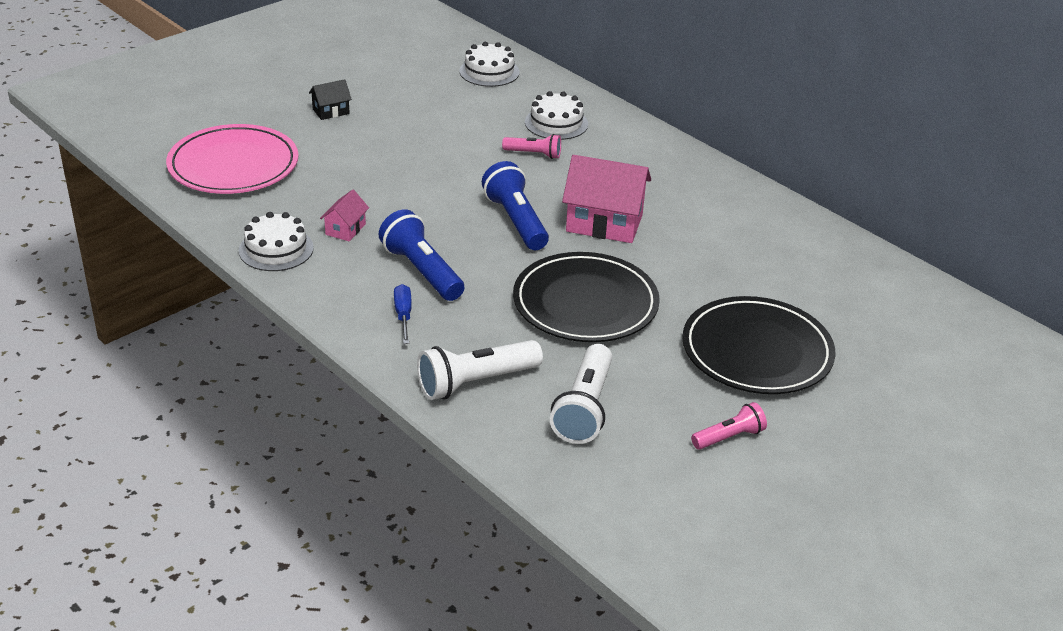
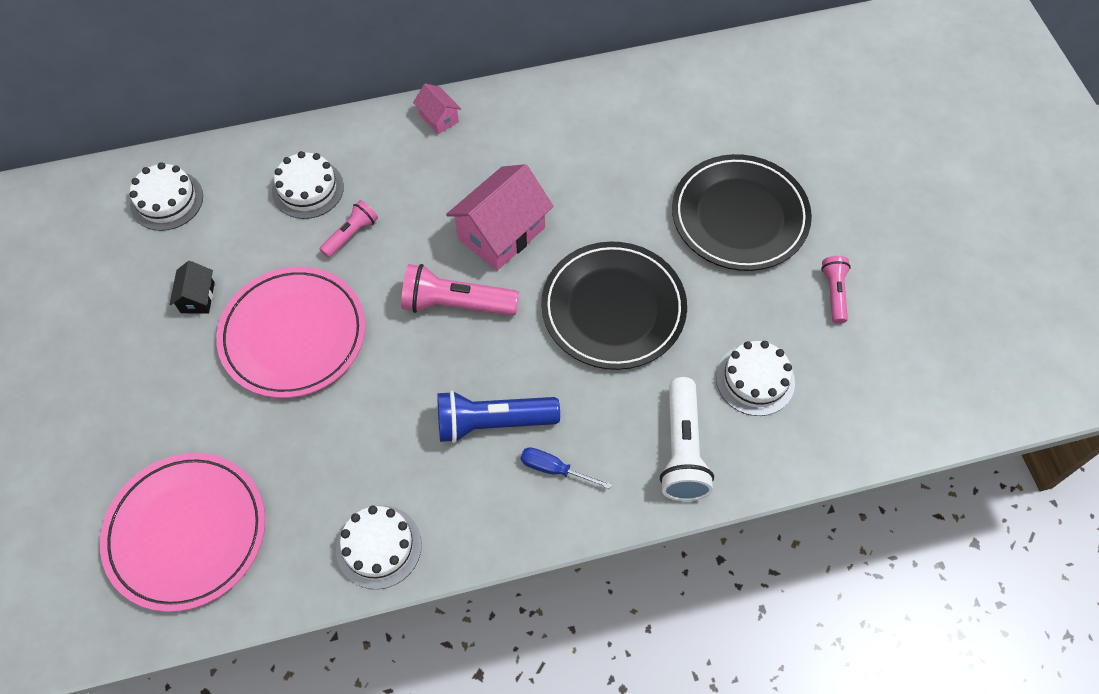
camera: 60 degrees left, 25 degrees up
(331, 111) = (140, 387): black house -> black house (197, 297)
(345, 229) = (381, 464): pink house -> pink house (438, 118)
(424, 157) = (293, 335): none -> pink plate
(515, 221) = (456, 304): blue flashlight -> pink flashlight
(584, 408) = (755, 379): white flashlight -> white cake

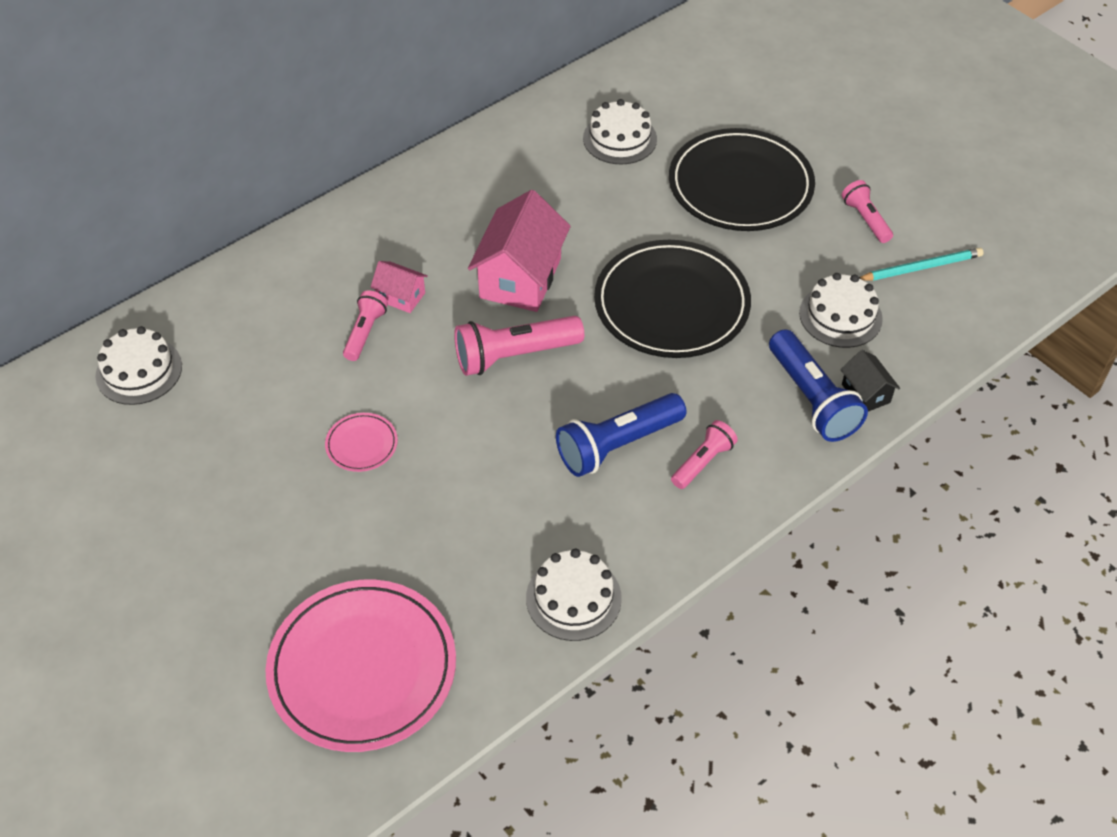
camera: 25 degrees left, 10 degrees down
(197, 297) = (233, 448): black house -> black house (865, 393)
(293, 335) = (361, 444): pink plate -> pink plate, size x0.43
(308, 189) = (291, 307): white cake -> white cake (620, 138)
(438, 118) = (390, 198): pink house -> pink house (401, 296)
(554, 469) = (703, 462): blue screwdriver -> pink flashlight
(682, 450) = (812, 399): white flashlight -> blue flashlight
(857, 361) = (920, 268): none -> turquoise pencil

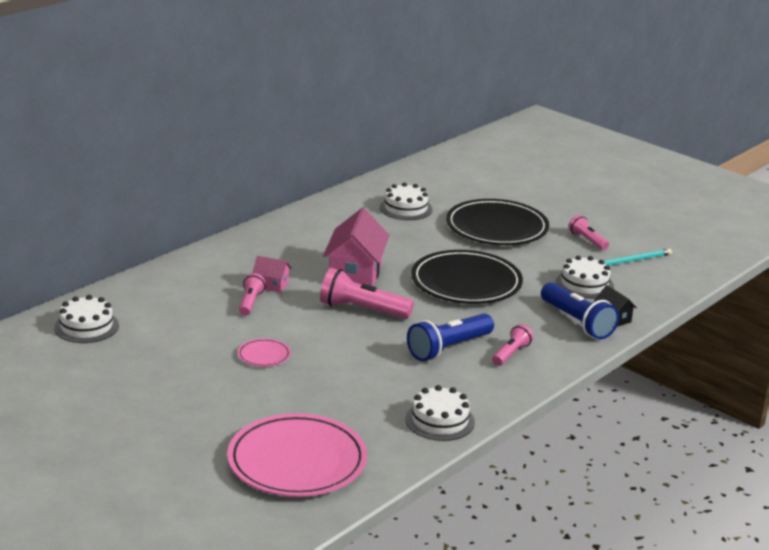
camera: 10 degrees left, 25 degrees down
(514, 356) = (362, 310): pink flashlight -> pink flashlight turned 45 degrees clockwise

